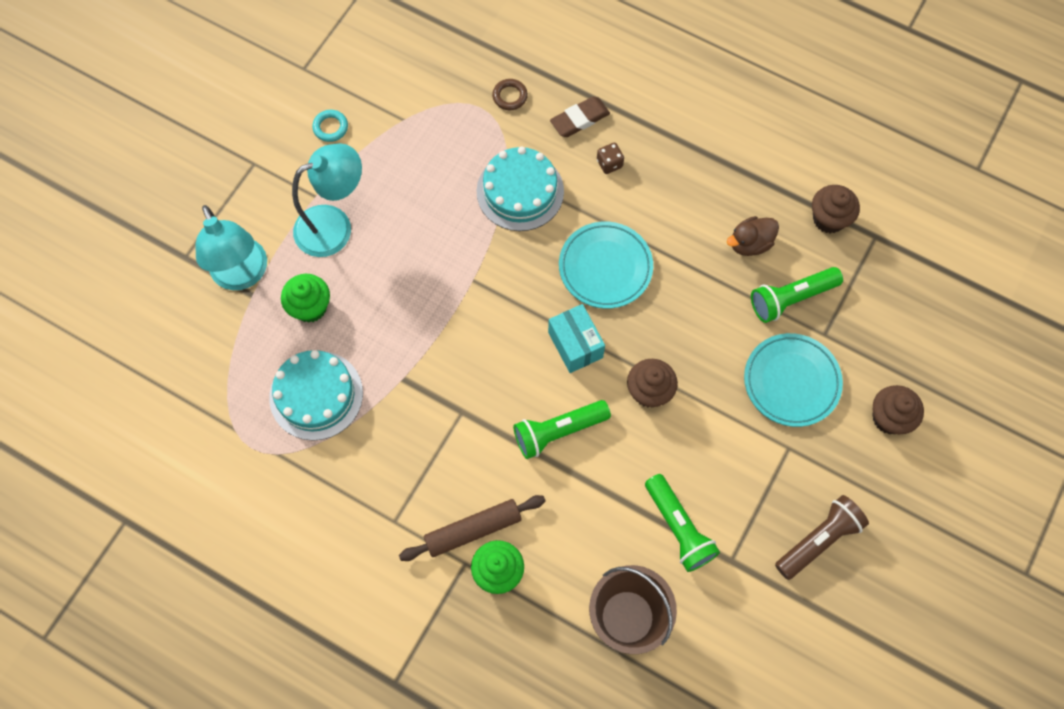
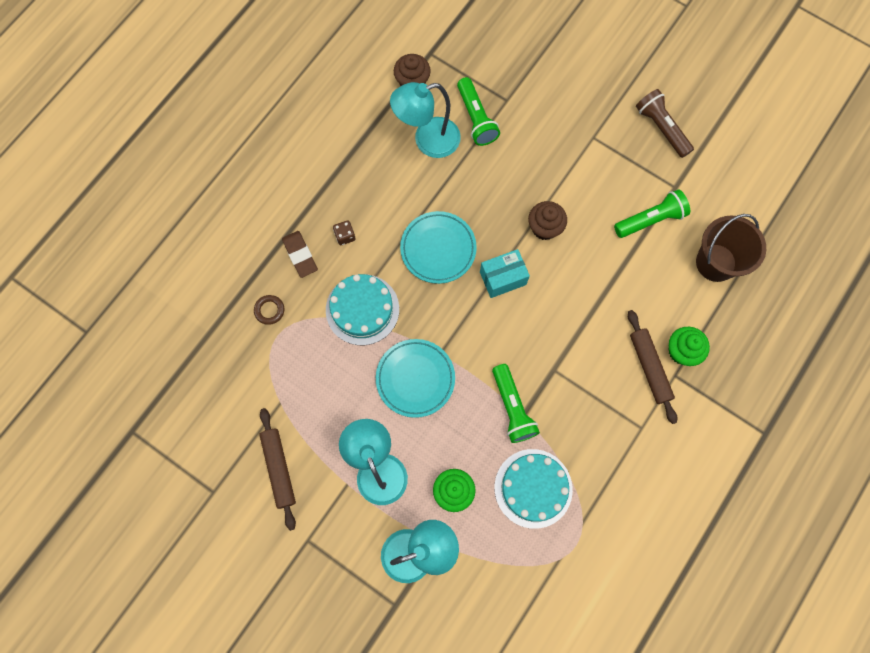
camera: 85 degrees left, 5 degrees up
(330, 127) = (279, 468): turquoise ring -> brown rolling pin
(558, 431) = (573, 297): green flashlight -> green flashlight (512, 407)
(749, 243) = (427, 141): brown duck -> turquoise lamp
(791, 382) = (542, 128): turquoise plate -> turquoise plate (415, 379)
(889, 418) = (573, 68): brown cupcake -> none

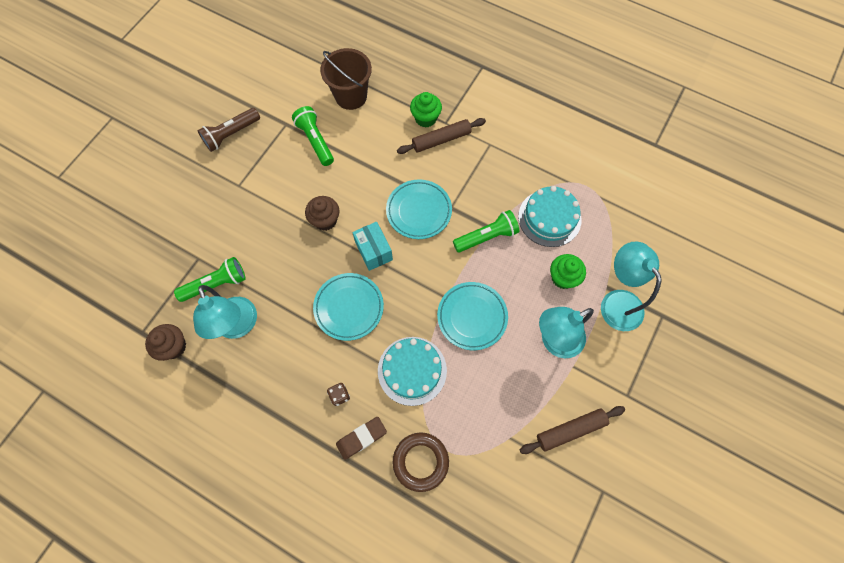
camera: 95 degrees left, 5 degrees down
(269, 310) = (420, 461): brown ring -> brown ring, size x1.85
(551, 332) = (419, 211): none -> turquoise plate

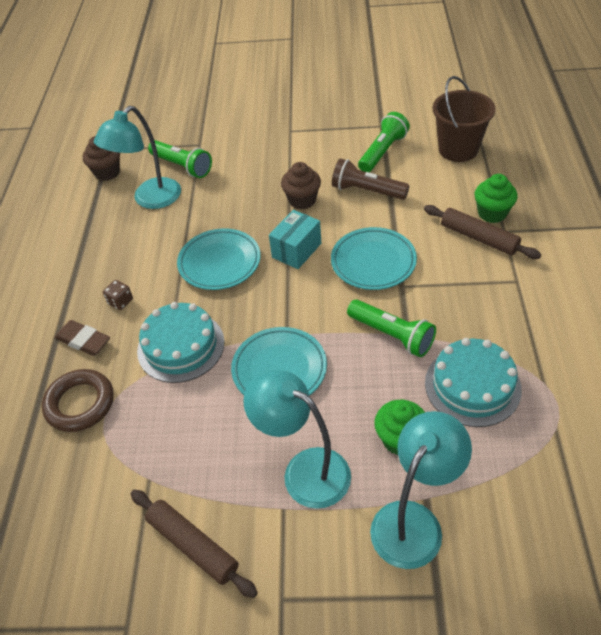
camera: 65 degrees right, 20 degrees down
(231, 134) = (338, 101): brown flashlight -> brown flashlight (367, 191)

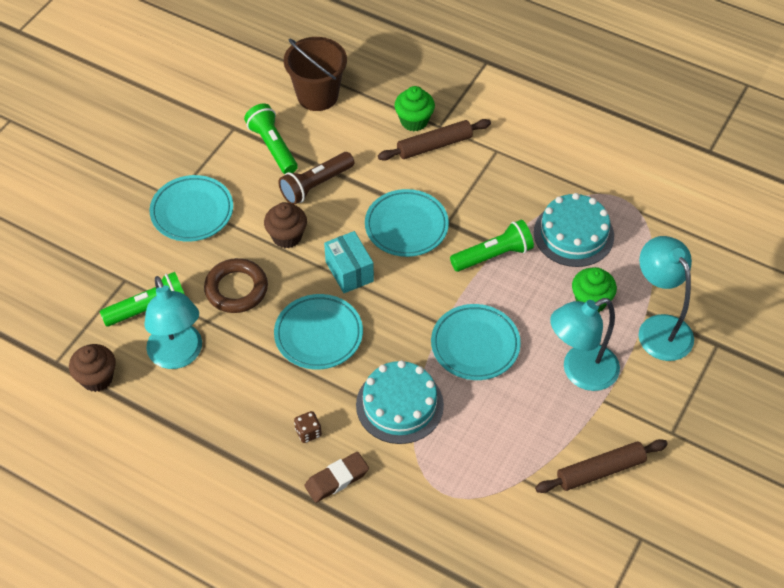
camera: 65 degrees left, 5 degrees up
(80, 403) = (411, 505): brown ring -> brown ring (236, 289)
(284, 144) = (192, 212): none -> turquoise plate

